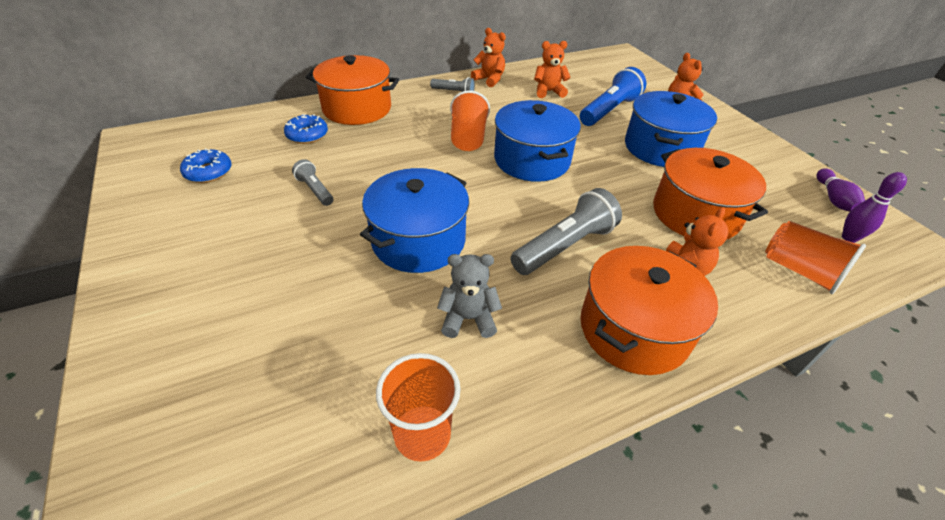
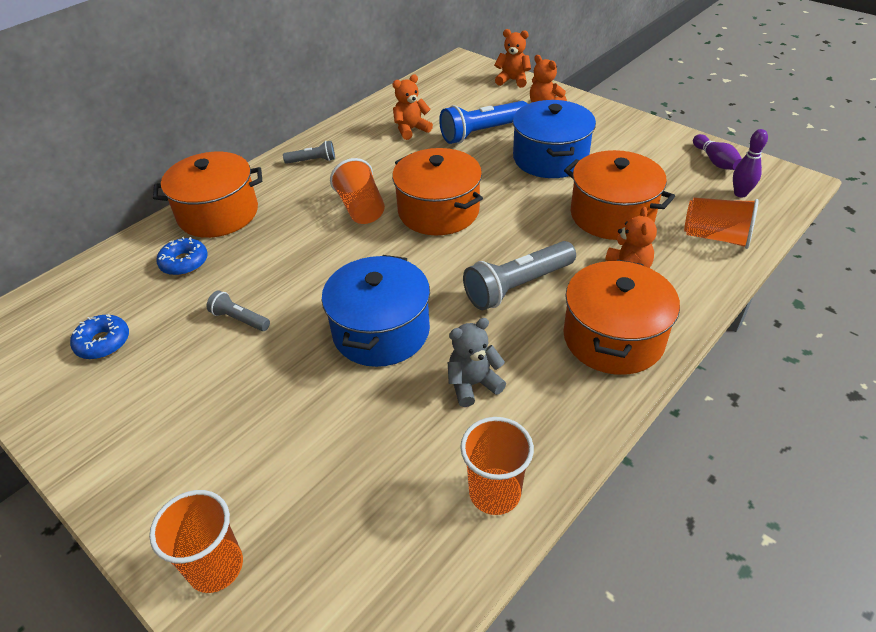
camera: 20 degrees left, 0 degrees up
(144, 387) = (216, 567): none -> orange cup
(489, 79) = (341, 134): orange teddy bear -> orange teddy bear (512, 80)
(532, 160) = (438, 211): blue pot -> orange pot
(564, 246) = (517, 286): grey flashlight -> grey flashlight turned 150 degrees counterclockwise
(609, 110) = (482, 132): blue flashlight -> blue flashlight turned 135 degrees counterclockwise

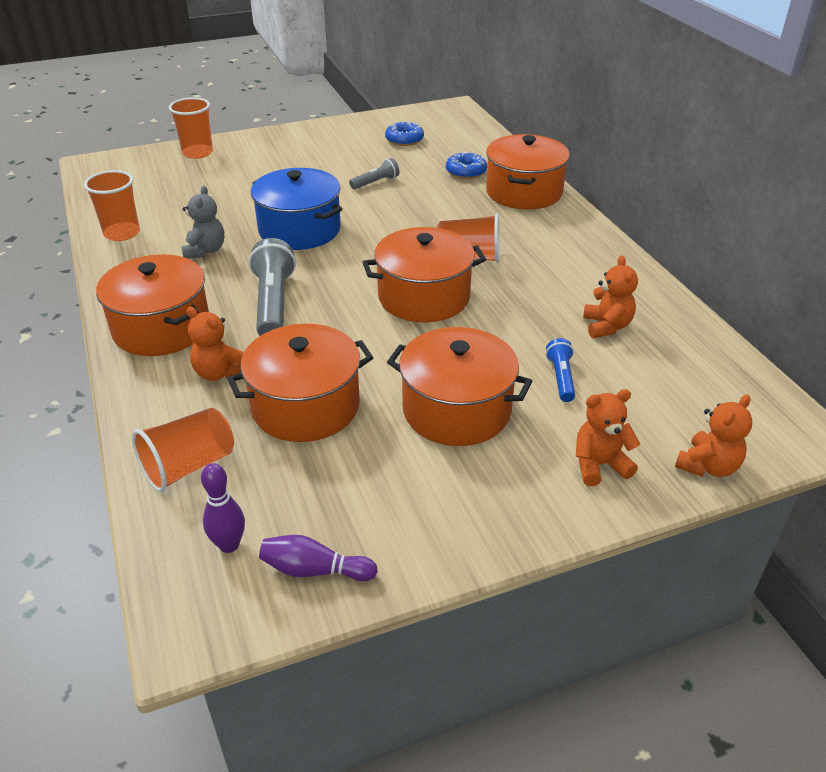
camera: 115 degrees right, 5 degrees down
(312, 161) = (580, 250): grey flashlight -> none
(482, 132) = (561, 378): blue flashlight -> blue flashlight, size x0.53
(550, 158) = (456, 410): blue pot -> orange pot

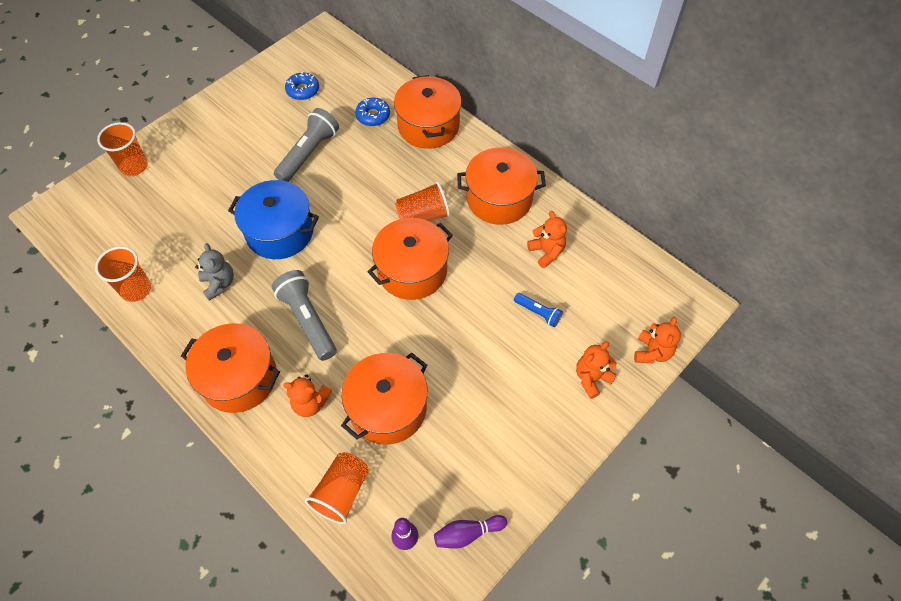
camera: 25 degrees left, 20 degrees up
(376, 182) = (308, 153): grey flashlight -> grey flashlight, size x1.88
(456, 410) = (486, 369): orange pot -> orange pot (499, 199)
(561, 378) = (538, 313): blue flashlight -> blue flashlight turned 150 degrees clockwise

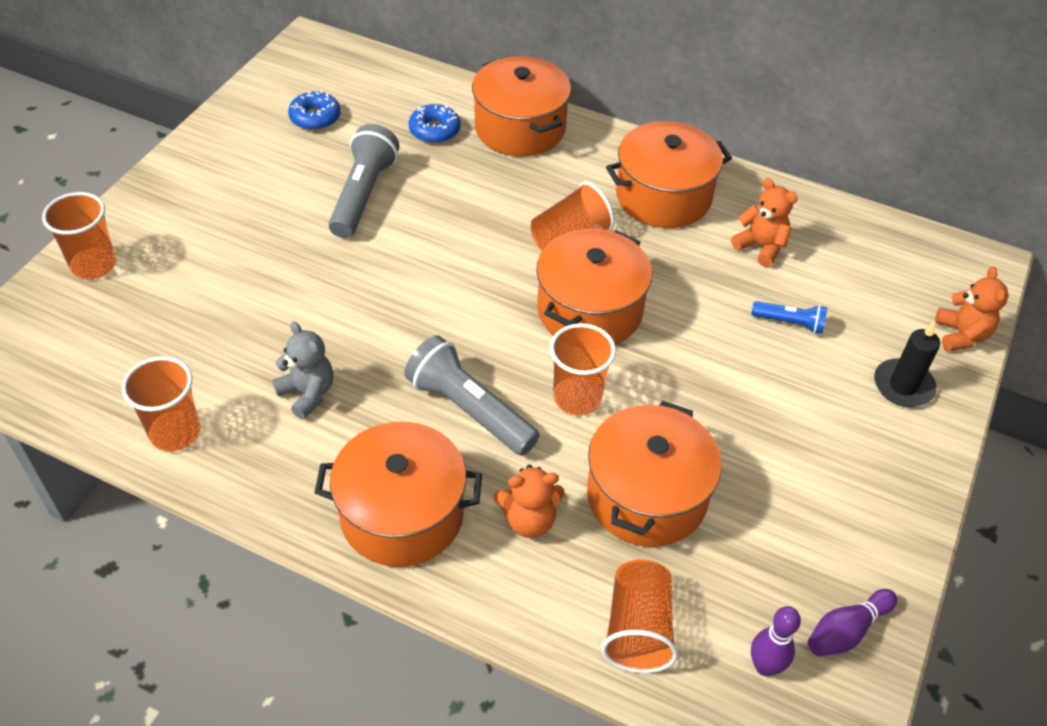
camera: 20 degrees left, 10 degrees down
(280, 232) = (369, 304): blue pot -> none
(376, 330) = (577, 398): none -> orange cup
(591, 378) = (903, 386): orange teddy bear -> black candle

